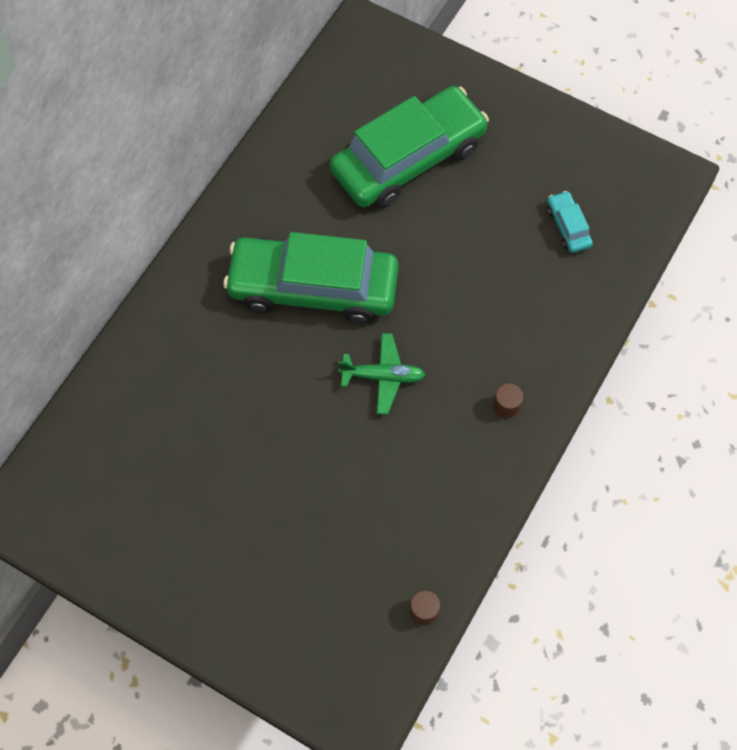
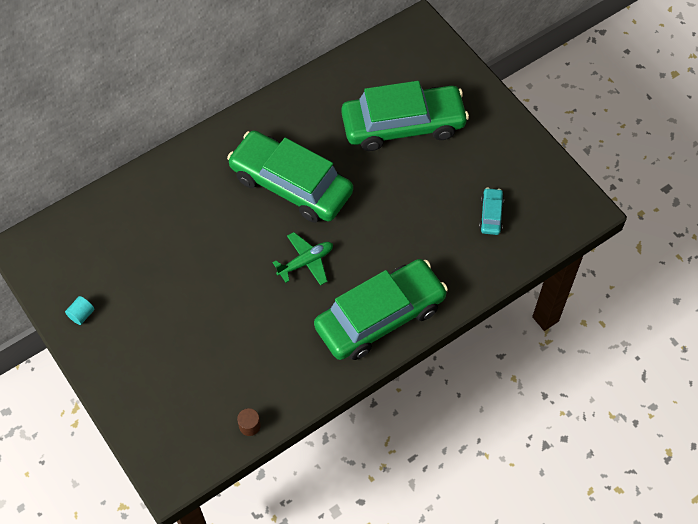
camera: 25 degrees right, 5 degrees down
(139, 565) = (81, 315): none -> turquoise cylinder
(382, 376) = (306, 262): green plane -> green plane turned 60 degrees counterclockwise
(506, 405) = (380, 317): brown cylinder -> green car

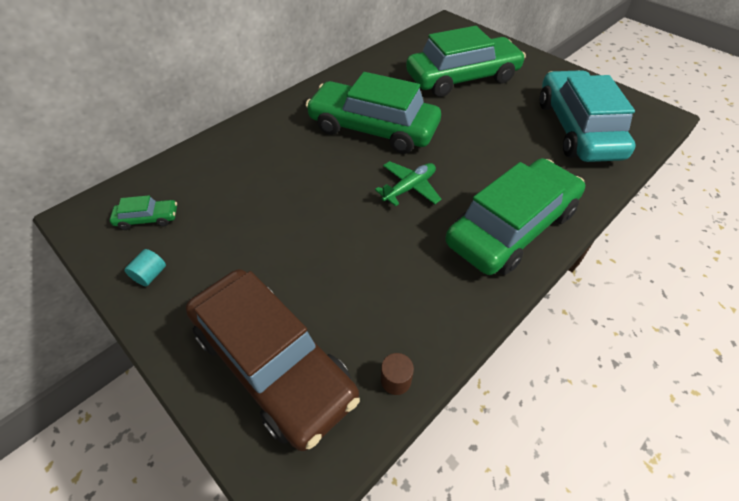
camera: 10 degrees left, 10 degrees down
(78, 260) = (147, 219): none -> green car
(167, 399) = (273, 363): none -> brown car
(491, 215) = (577, 128): turquoise car -> turquoise car, size x2.49

